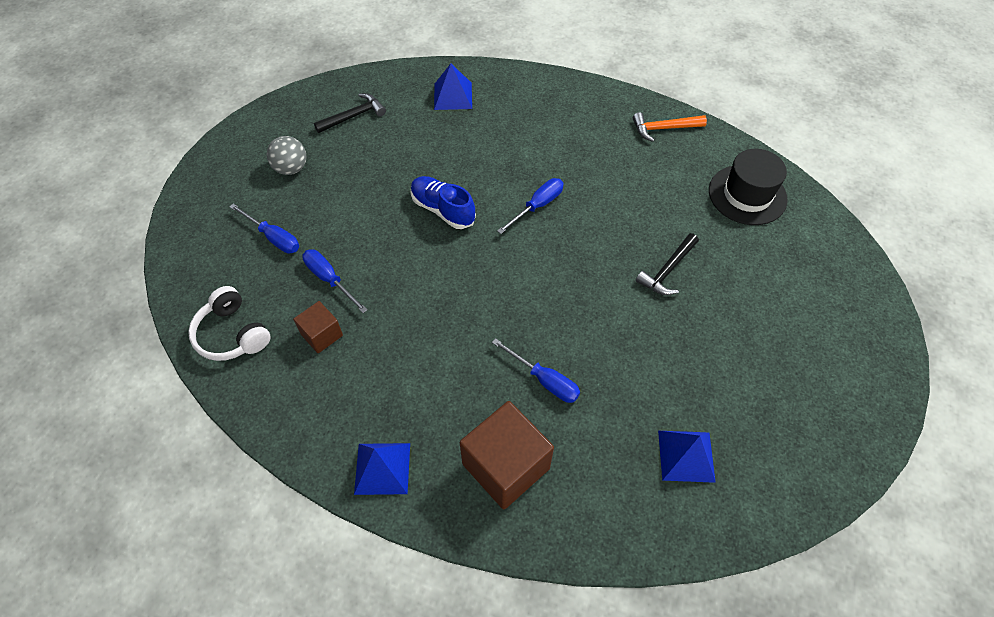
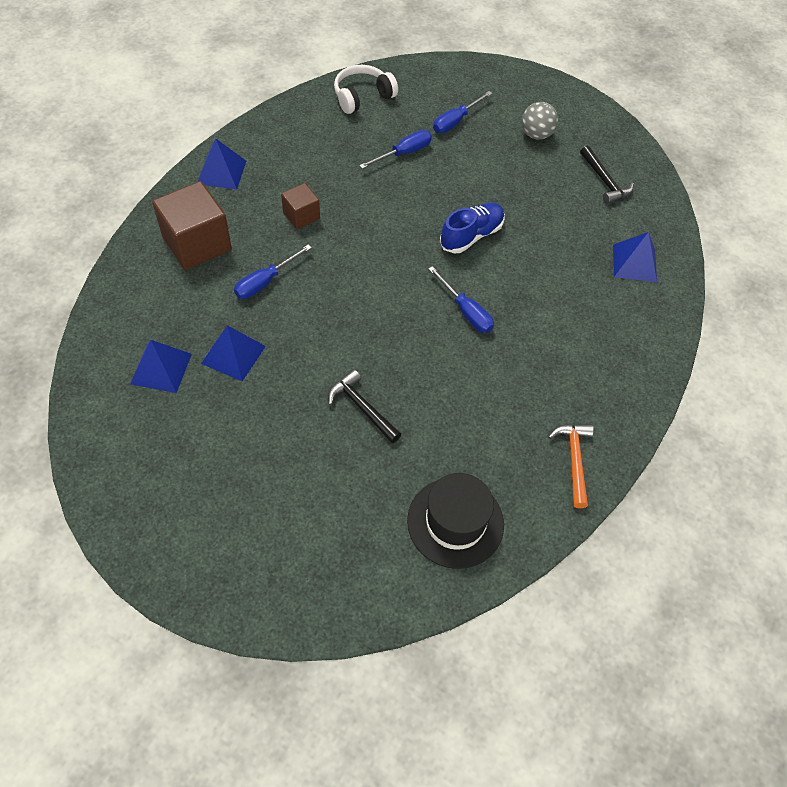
camera: 95 degrees right, 0 degrees up
(321, 335) = (349, 145): brown cube -> brown cube (301, 216)
(646, 389) = (233, 354): none -> blue pyramid

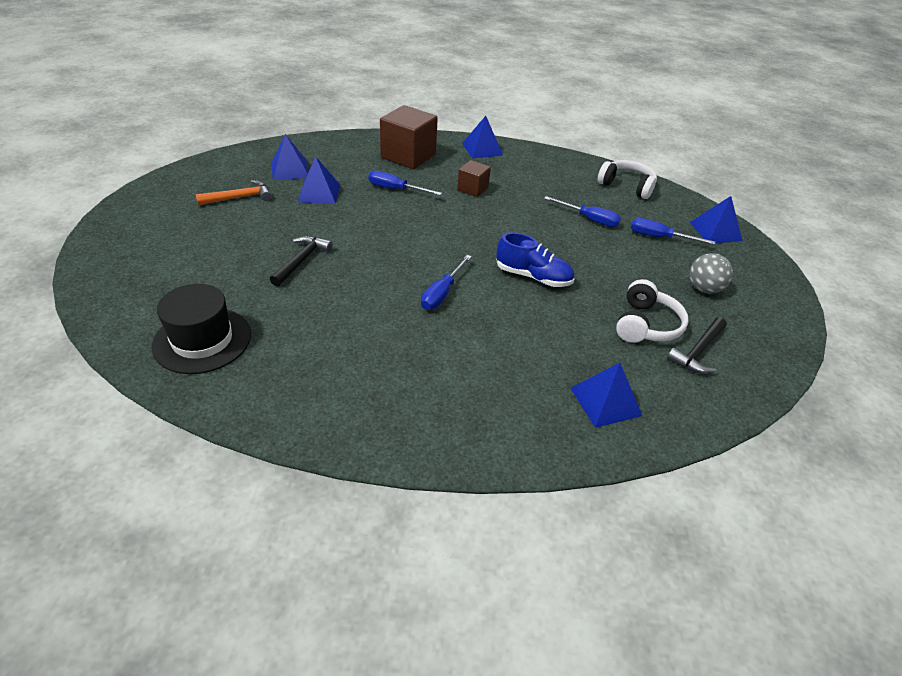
camera: 65 degrees right, 15 degrees down
(465, 80) = (715, 231): none -> blue pyramid
(563, 194) = (646, 325): none -> white headphones
(574, 460) = (305, 407): orange hammer -> orange hammer (239, 197)

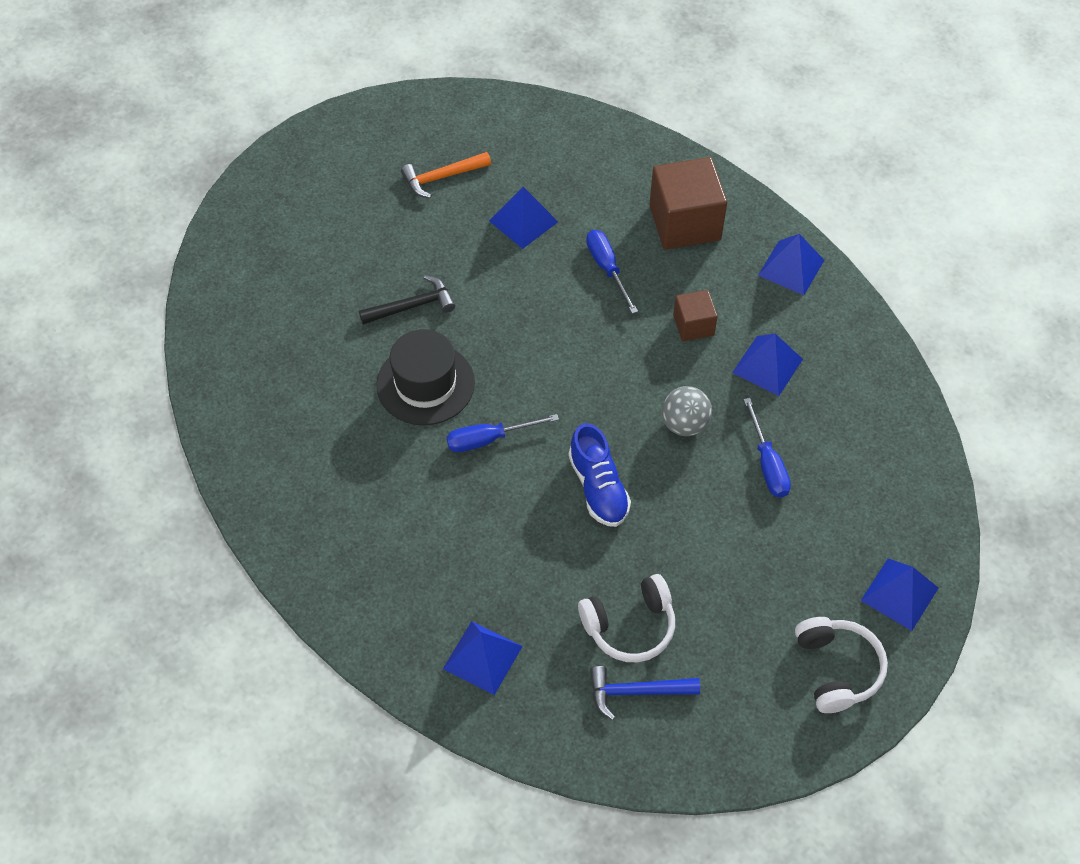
camera: 50 degrees right, 15 degrees up
(202, 340) = (255, 340): black hat -> black hat (425, 384)
(239, 197) = (442, 177): orange hammer -> orange hammer turned 135 degrees clockwise
(290, 170) = (531, 164): blue pyramid -> blue pyramid (767, 365)
(626, 186) = (893, 452): white headphones -> white headphones (836, 669)
(659, 237) = (813, 548): blue screwdriver -> none
(698, 351) = (636, 692): black hammer -> blue hammer
(703, 289) = (756, 642): grey ball -> grey ball (684, 424)

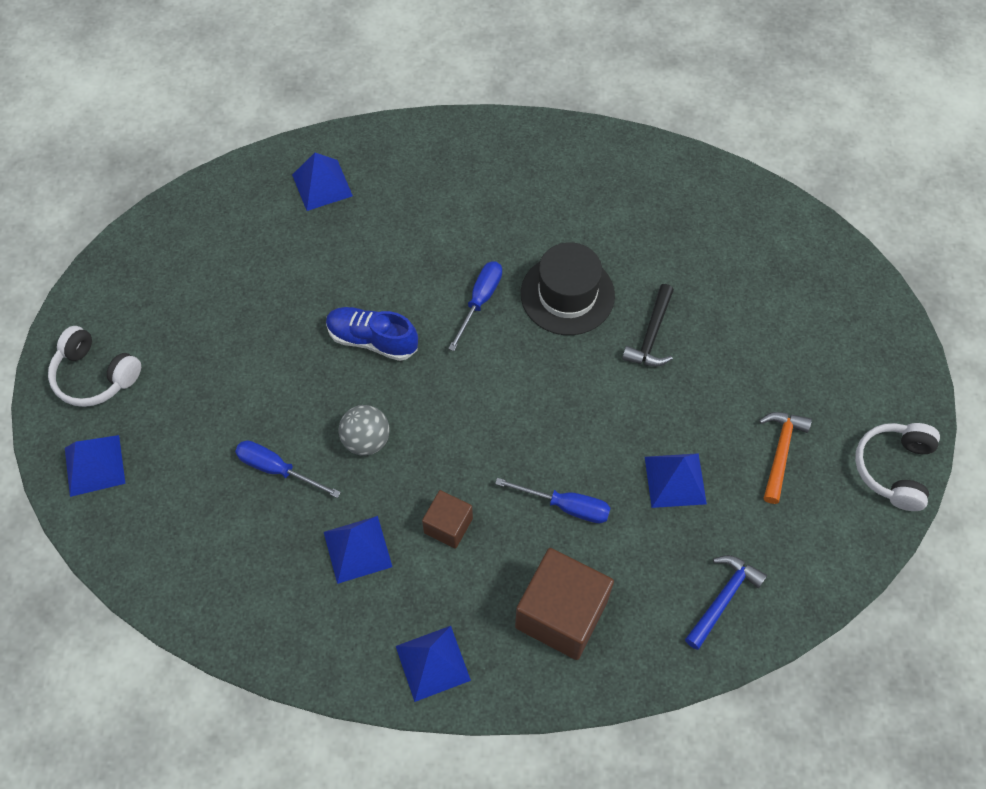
camera: 130 degrees right, 5 degrees up
(630, 626) = (255, 279): white headphones -> white headphones (894, 469)
(636, 692) = (210, 249): blue hammer -> blue hammer (723, 598)

